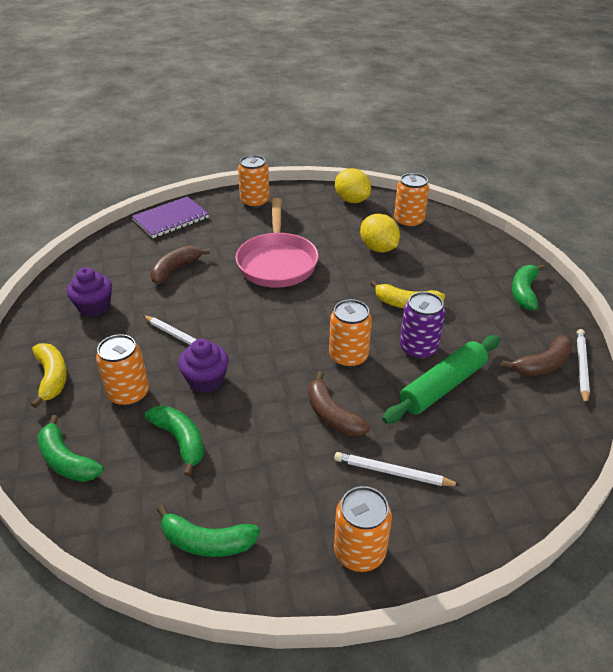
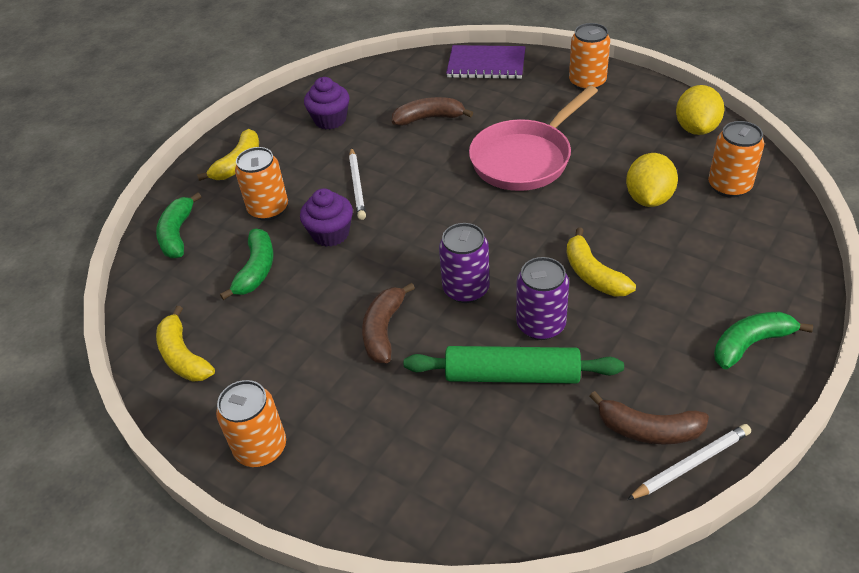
camera: 50 degrees right, 5 degrees up
(207, 542) = (183, 356): green banana -> yellow banana
(348, 357) = (466, 289): orange can -> purple can
(392, 472) = (364, 412): white pencil -> none

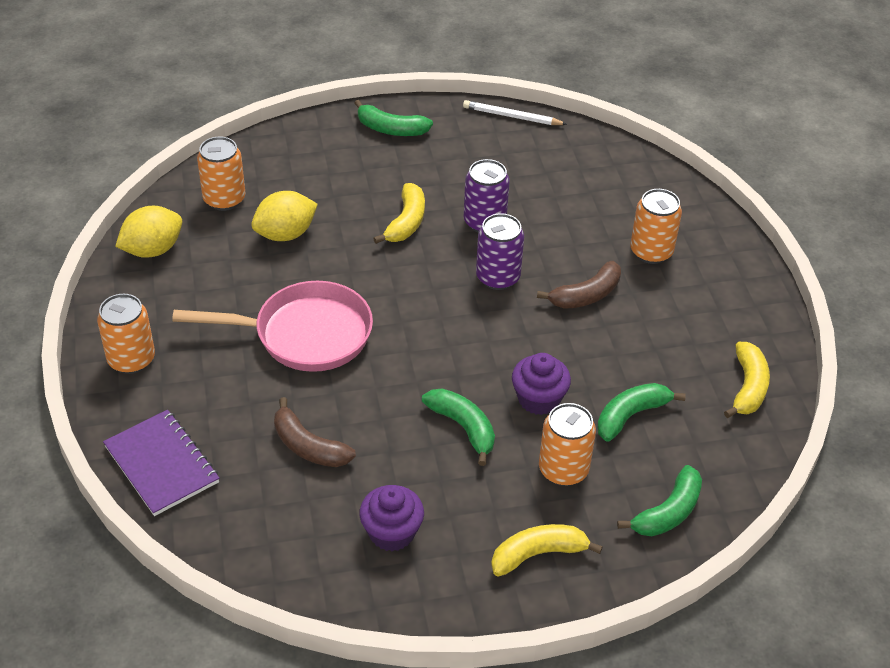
camera: 140 degrees left, 0 degrees up
(261, 448) = (740, 287): orange can -> orange can (651, 252)
(357, 186) = (463, 427): white pencil -> green banana
(512, 375) = (541, 212): green rolling pin -> none
(648, 430) = (509, 140): brown banana -> none

